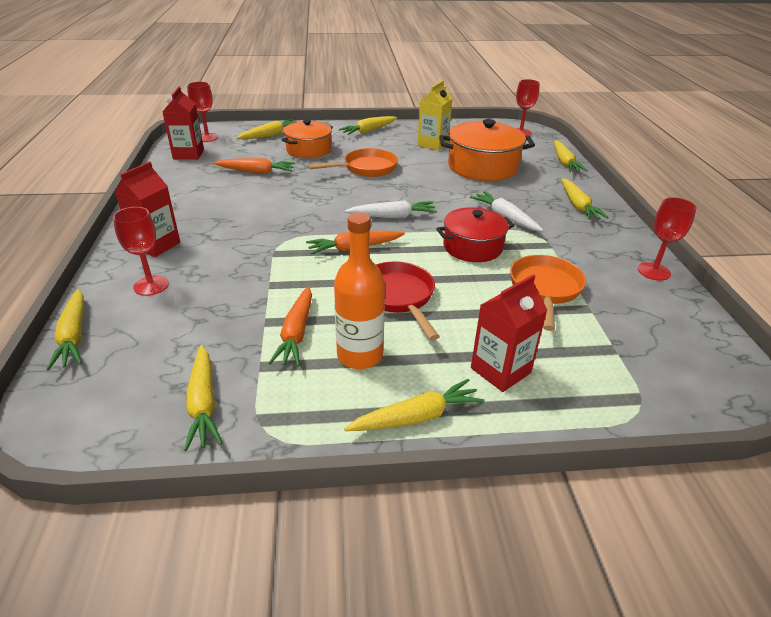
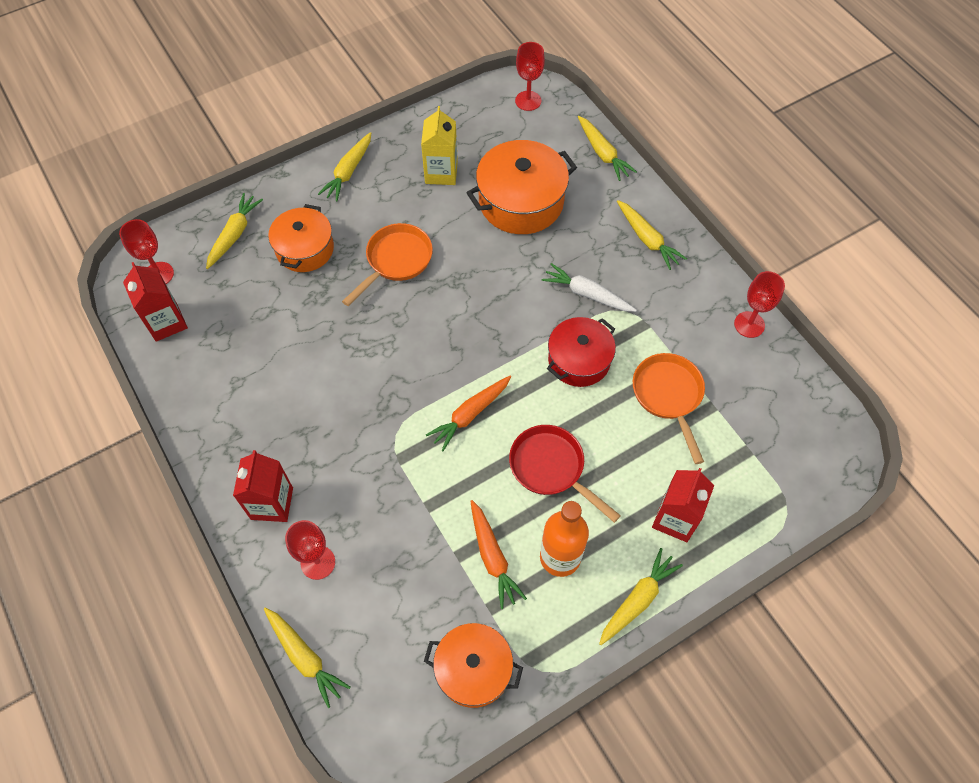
camera: 25 degrees left, 25 degrees up
(203, 403) = (473, 669): yellow carrot -> orange pot
(256, 172) = (277, 324): orange carrot -> none
(392, 216) = (477, 343): white carrot -> none

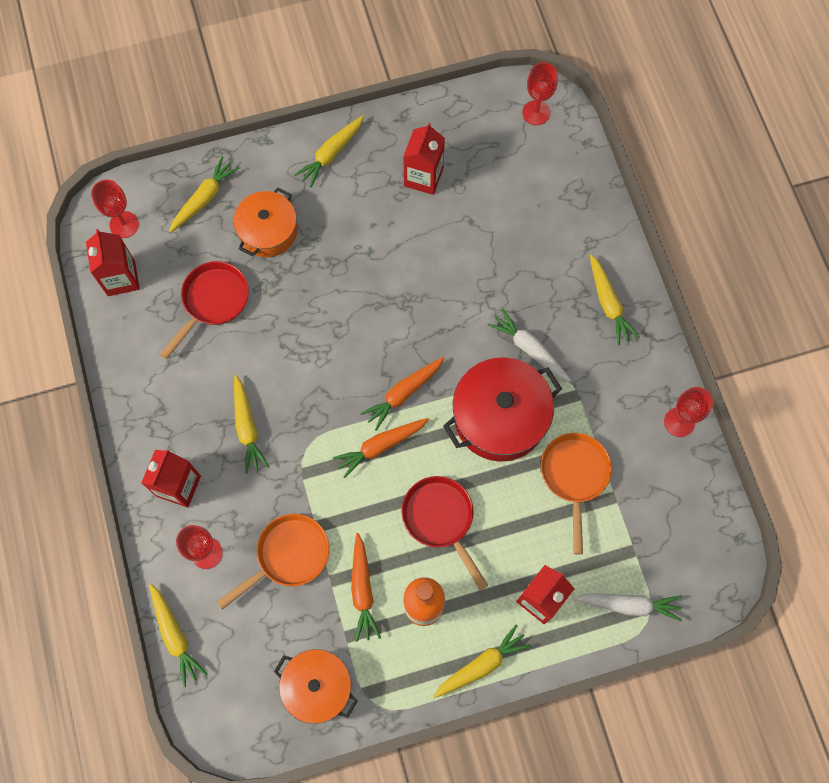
camera: 15 degrees right, 10 degrees up
(265, 322) = (212, 302): none -> red pan
(396, 261) = (352, 266): orange pan -> orange pan (288, 556)
(441, 173) = (423, 177): yellow carton -> red carton
(478, 361) = (403, 393): none -> orange carrot
(521, 201) = (494, 230): orange pot -> none
(579, 360) = (500, 417): red pot -> red pot, size x1.50
(603, 153) = (594, 194): yellow carrot -> yellow carrot (247, 427)
(763, 502) = (629, 605): none -> white carrot

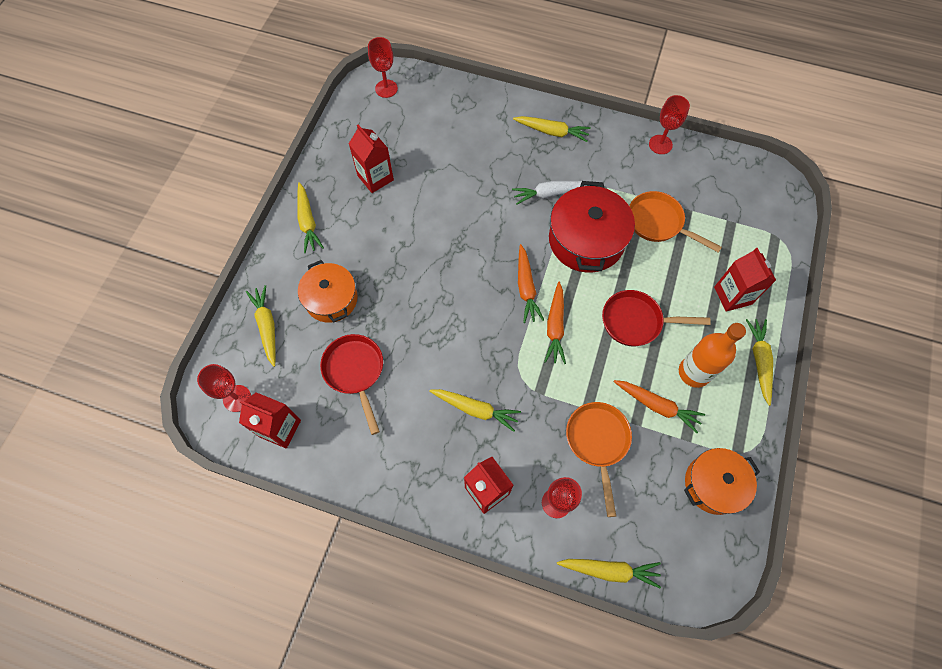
camera: 55 degrees left, 5 degrees down
(629, 605) = (767, 247): white carrot -> none

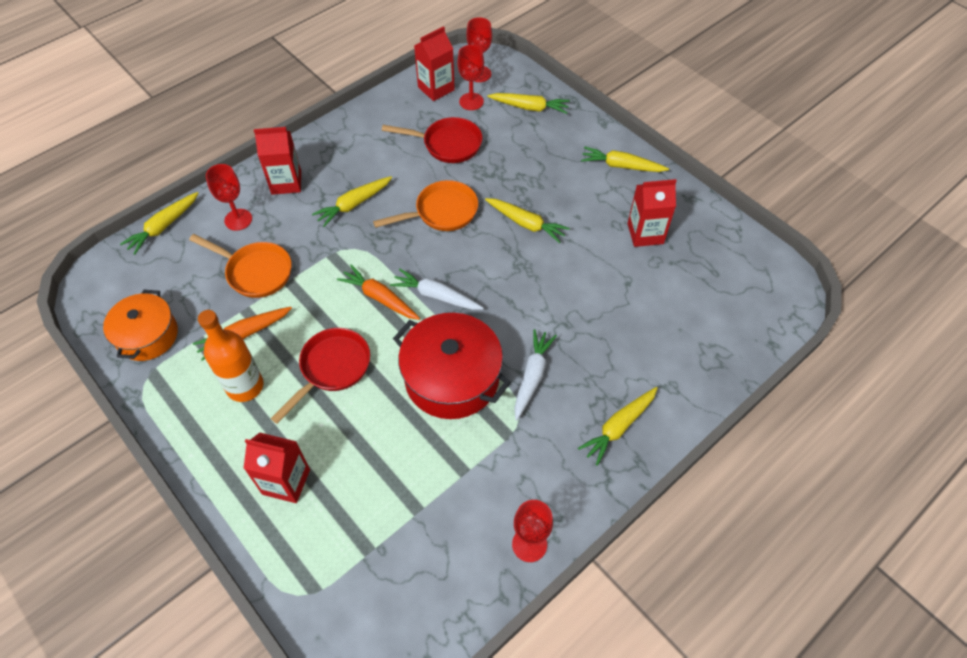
camera: 120 degrees right, 10 degrees down
(331, 299) = (527, 154): orange pot -> none
(386, 88) = (770, 292): red goblet -> red goblet (471, 101)
(526, 288) = (436, 296): orange carrot -> white carrot
(658, 223) = (423, 464): orange pan -> orange pan (441, 212)
(759, 361) = (204, 455): yellow carrot -> yellow carrot (526, 223)

